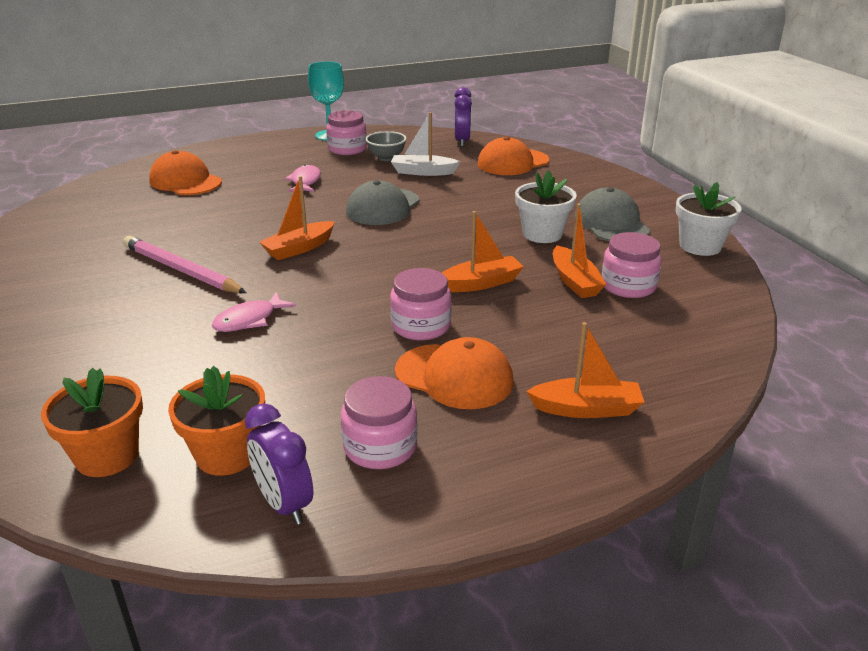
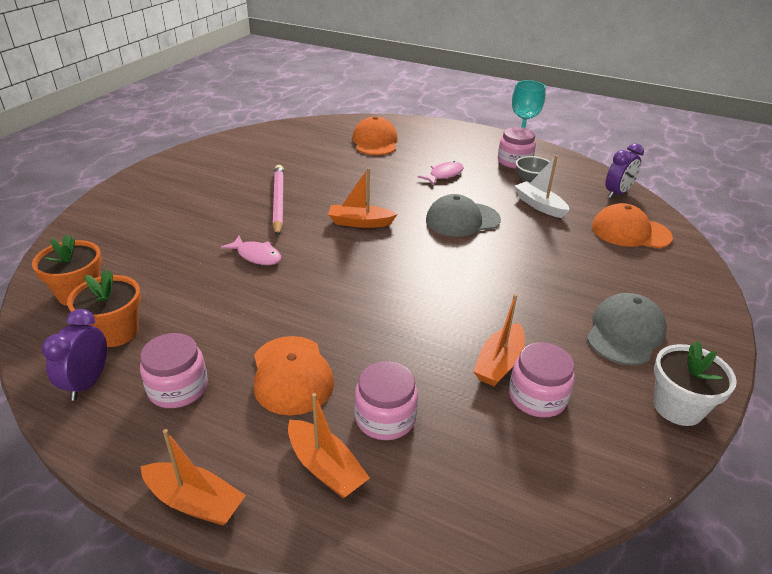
camera: 45 degrees right, 5 degrees up
(249, 320) = (256, 256): pink fish -> pink fish turned 150 degrees counterclockwise
(421, 326) = (335, 324): pink jar -> pink jar (385, 418)
(480, 283) = (426, 318): orange boat -> orange boat (194, 501)
(542, 234) = (544, 307): white flower pot -> none

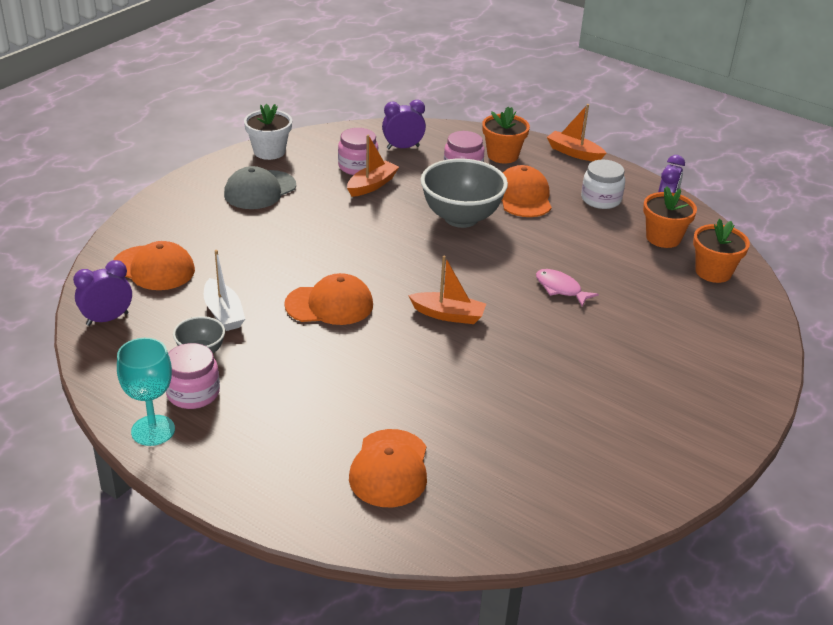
camera: 170 degrees left, 0 degrees up
(178, 388) = (601, 199): pink jar -> white jar
(278, 202) = (543, 356): pink pencil -> none
(325, 467) = (502, 155): orange boat -> orange flower pot
(369, 326) = (461, 218): none -> grey bowl
(444, 175) = (313, 378): pink fish -> none
(462, 220) = (329, 305): grey cap -> orange cap
(494, 457) = (403, 147): none -> purple clock

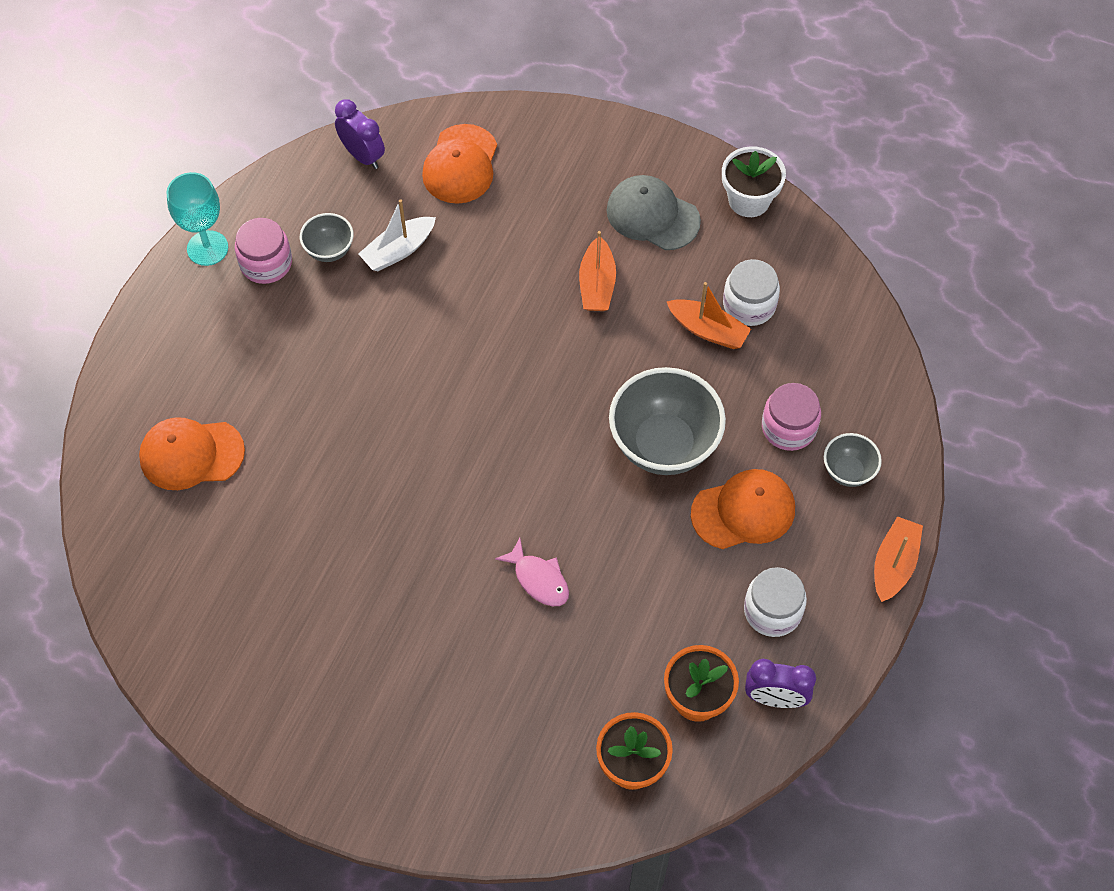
camera: 80 degrees right, 25 degrees up
(329, 305) = (439, 343): orange cap -> none
(358, 166) = (749, 304): pink jar -> white jar
(403, 147) = (821, 345): purple clock -> none
(448, 315) = (452, 464): orange boat -> orange boat (597, 284)
(502, 155) = (848, 471): orange flower pot -> grey bowl
(560, 289) = (538, 579): pink fish -> pink fish turned 105 degrees clockwise

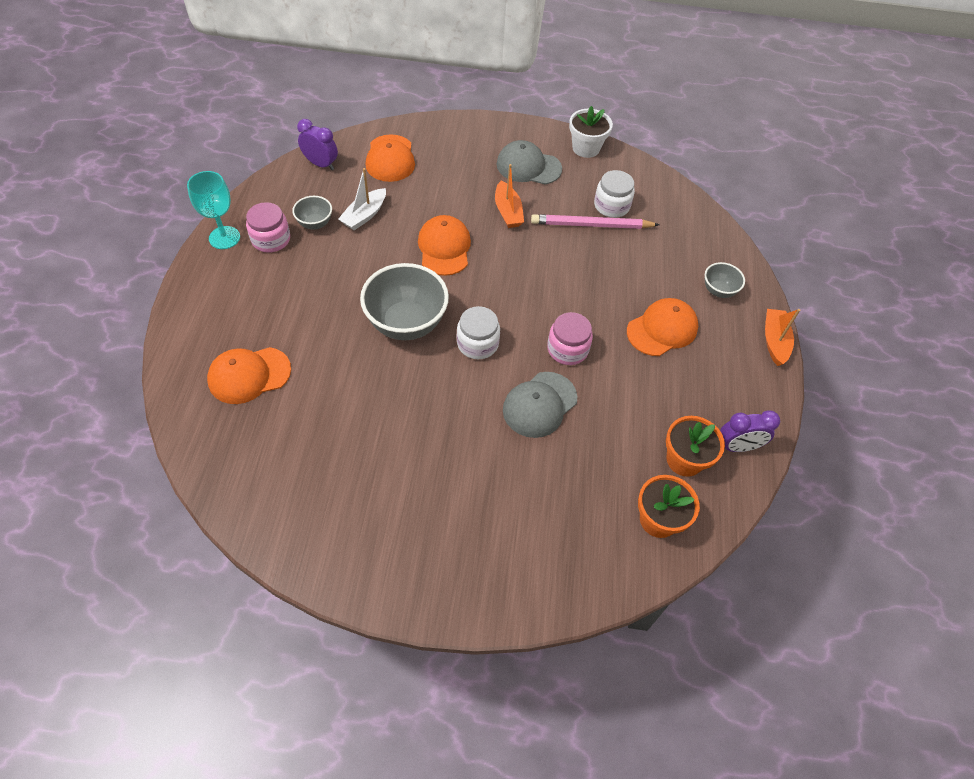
camera: 20 degrees left, 5 degrees down
(490, 323) = (444, 248): none -> orange cap
(538, 579) = (539, 404): pink fish -> grey cap
(664, 445) = (591, 299): grey bowl -> grey bowl (406, 323)
(708, 330) = (591, 225): orange boat -> pink pencil
(772, 611) = (709, 388): white jar -> white jar (477, 343)
(788, 427) = (668, 272): pink jar -> pink jar (567, 349)

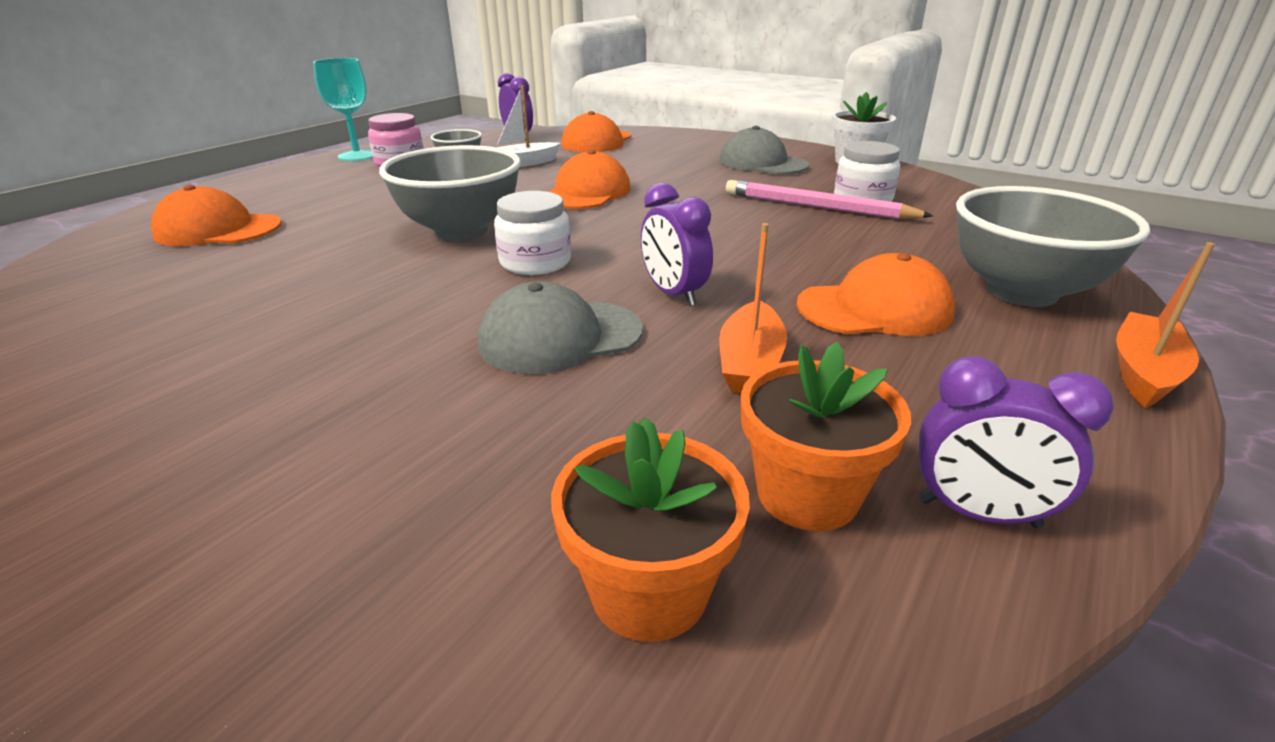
camera: 30 degrees right, 25 degrees down
(508, 211) = (702, 183): orange boat -> orange boat (750, 363)
(567, 349) = (674, 294): pink jar -> purple clock
(718, 291) = (1021, 292): grey bowl -> grey bowl, size x2.01

